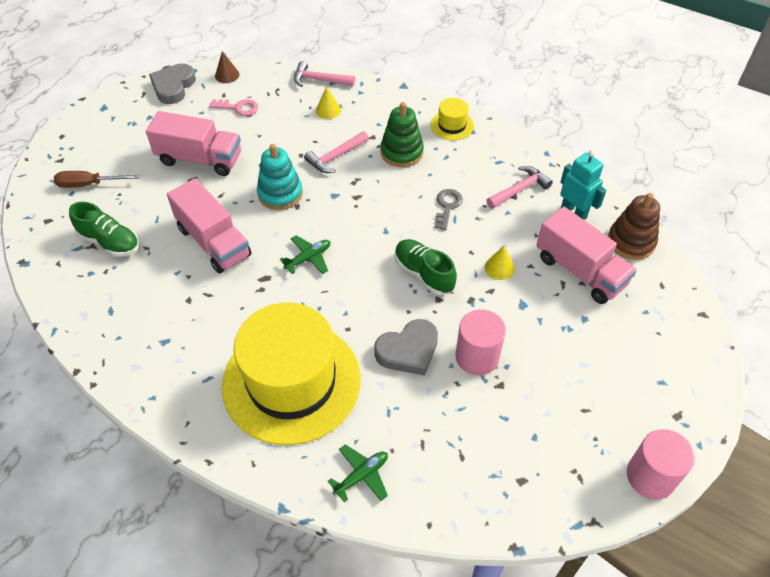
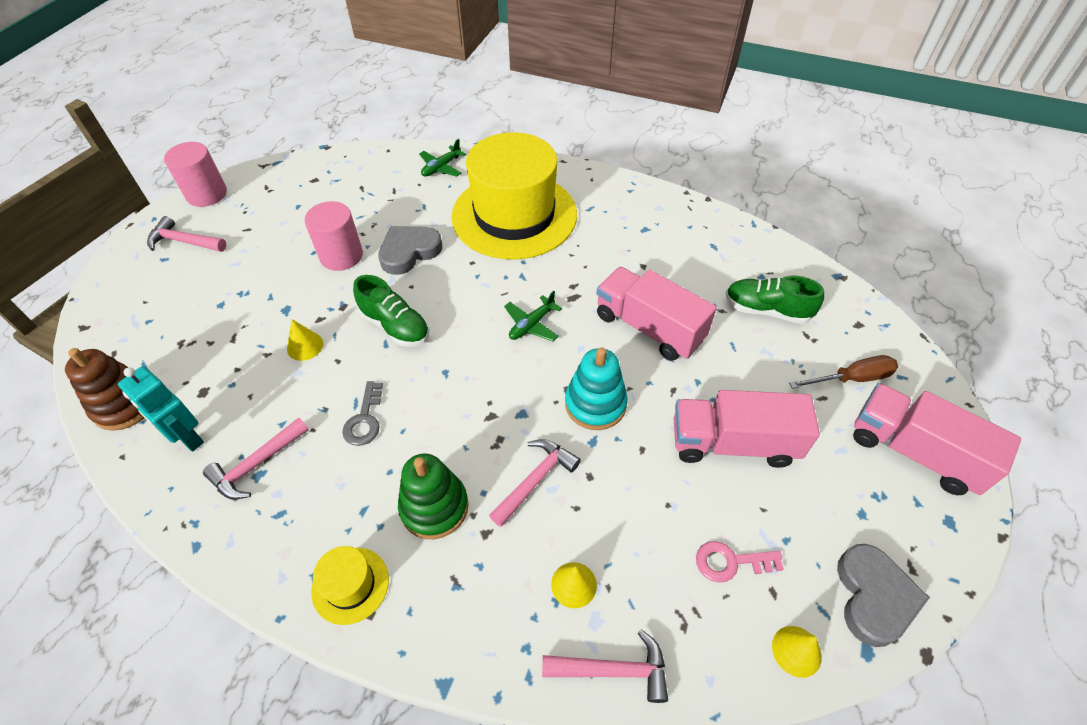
camera: 170 degrees right, 0 degrees up
(227, 75) = (796, 651): brown cone -> yellow cone
(580, 271) = (207, 356): pink truck -> pink truck (913, 451)
(648, 402) = (184, 241): none -> pink hammer

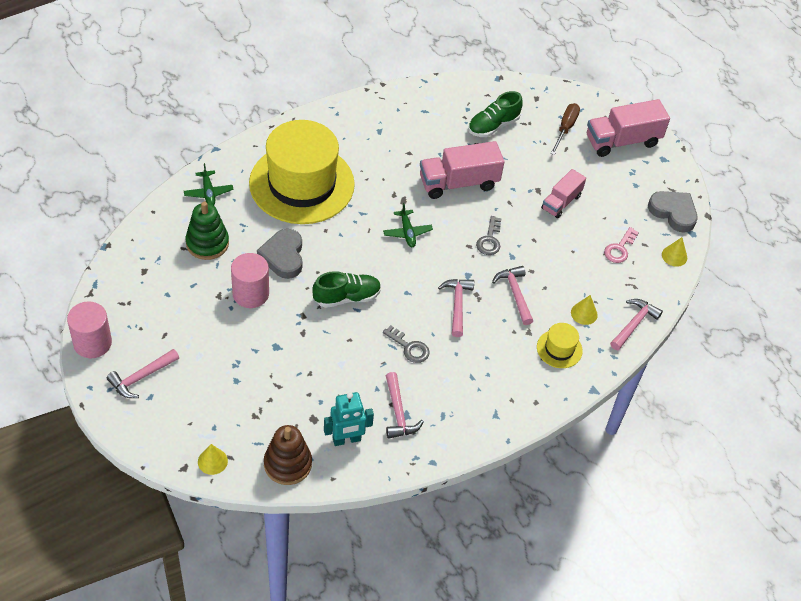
camera: 60 degrees left, 0 degrees up
(305, 346) = (321, 350): yellow cone -> yellow cone (212, 461)
(350, 585) = (513, 402): yellow hat -> yellow hat (559, 349)
(434, 507) = (496, 345): green stacking toy -> green stacking toy (207, 243)
(466, 429) = (457, 305): none -> pink hammer
(595, 404) = (489, 240): turquoise stacking toy -> grey key
(733, 443) = (561, 202): pink truck -> pink truck, size x0.62

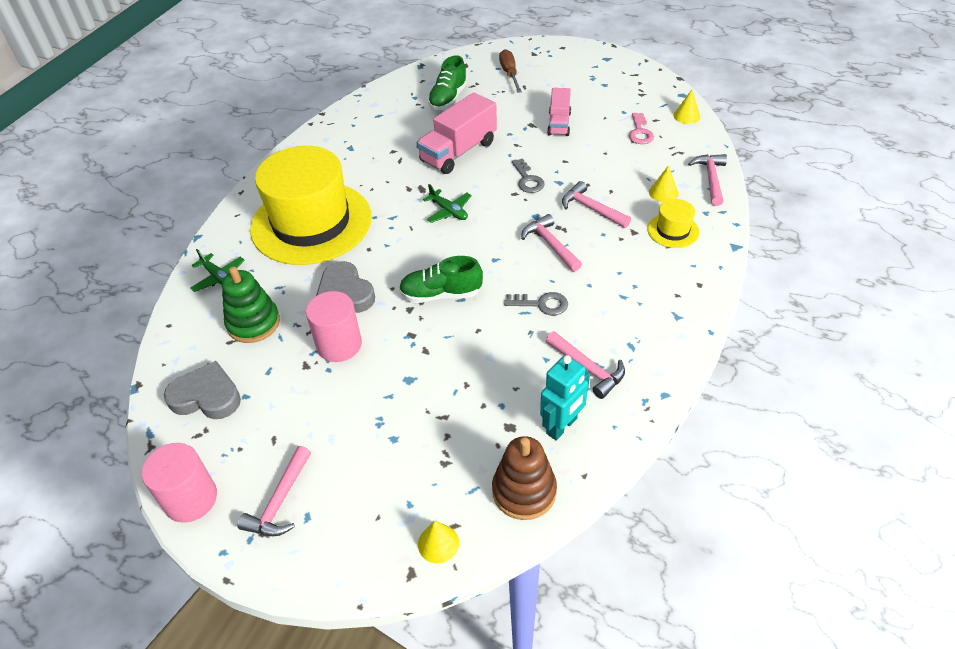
camera: 25 degrees left, 5 degrees down
(347, 297) = (441, 294): green shoe -> green shoe turned 135 degrees counterclockwise
(622, 141) = (563, 61): pink truck -> none
(673, 212) = (653, 88): grey heart -> grey heart (206, 396)

